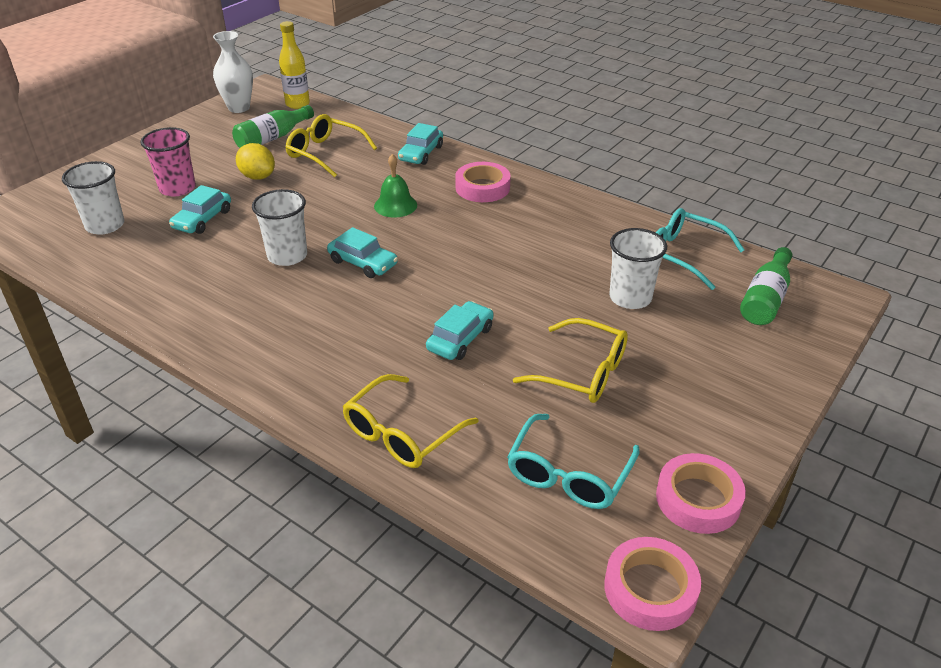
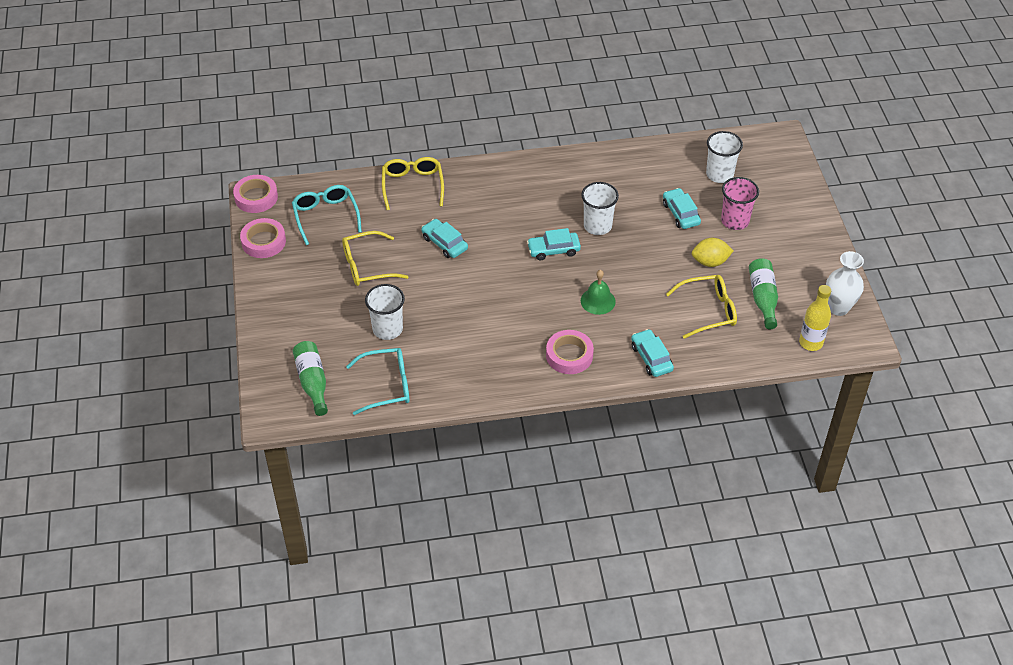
camera: 135 degrees right, 10 degrees up
(460, 339) = (444, 243): turquoise car -> turquoise car turned 150 degrees clockwise

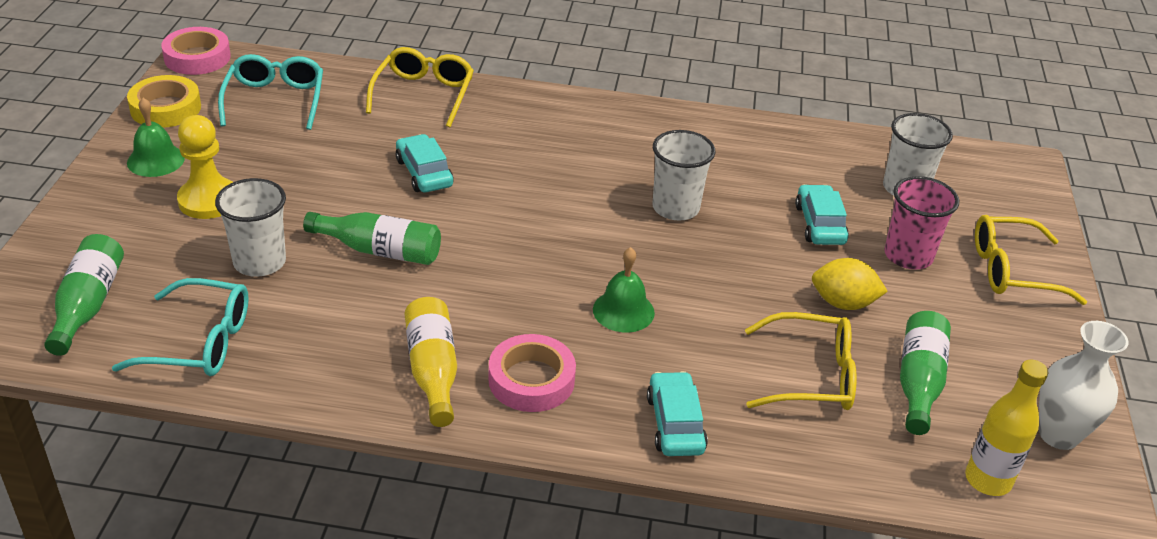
camera: 15 degrees right, 10 degrees down
(263, 242) = (165, 108): pink tape -> yellow tape
(284, 280) = (155, 160): none -> green bell
(333, 298) = (208, 200): none -> yellow pawn
(367, 266) = (289, 173): yellow glasses -> yellow glasses (1012, 270)
(449, 302) = (380, 250): none -> green bottle
(517, 365) = (432, 371): none -> yellow bottle
(553, 250) = (588, 222): turquoise car -> none

